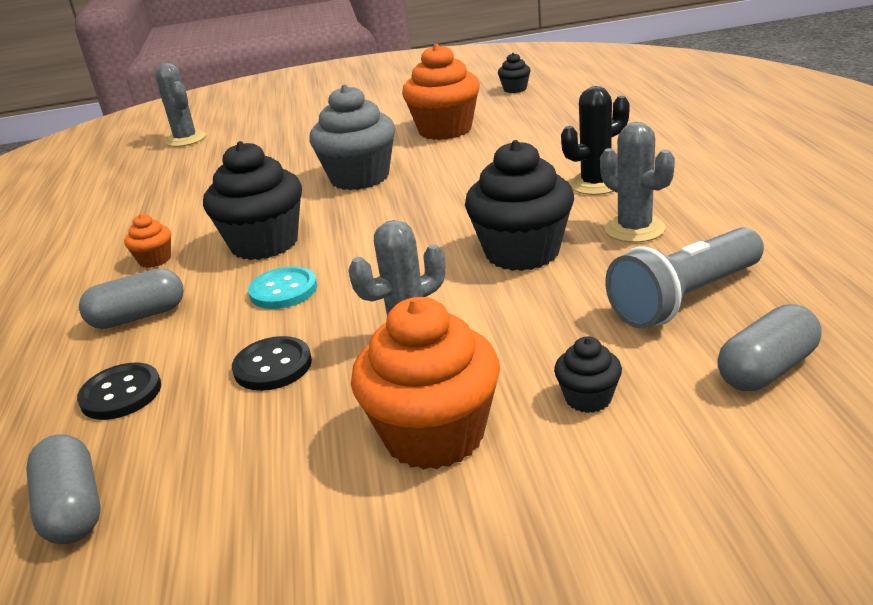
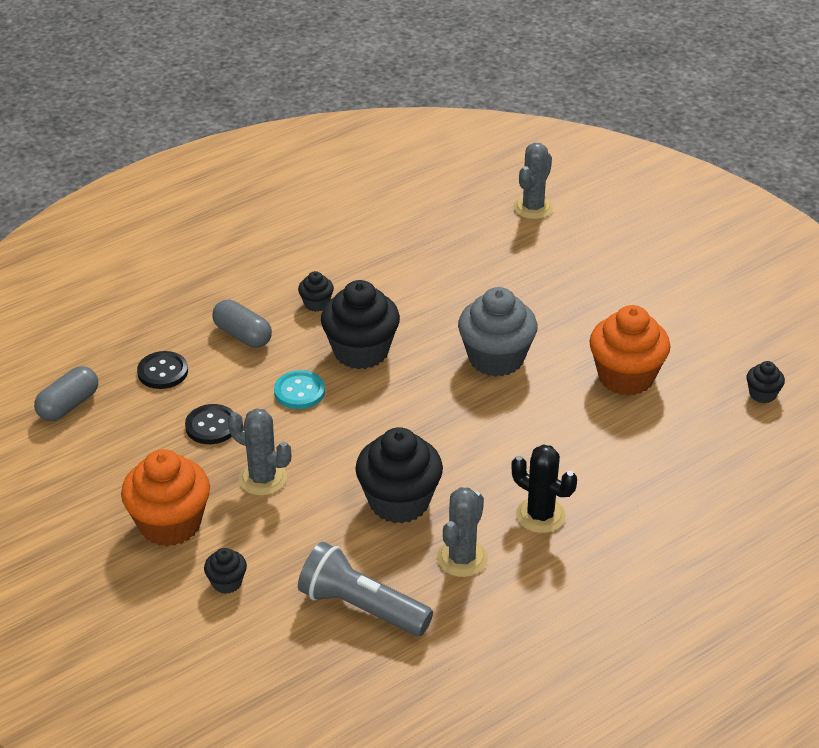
camera: 60 degrees right, 10 degrees up
(155, 260) = (316, 303): orange cupcake -> black cupcake
(767, 369) = (286, 662): grey capsule -> none

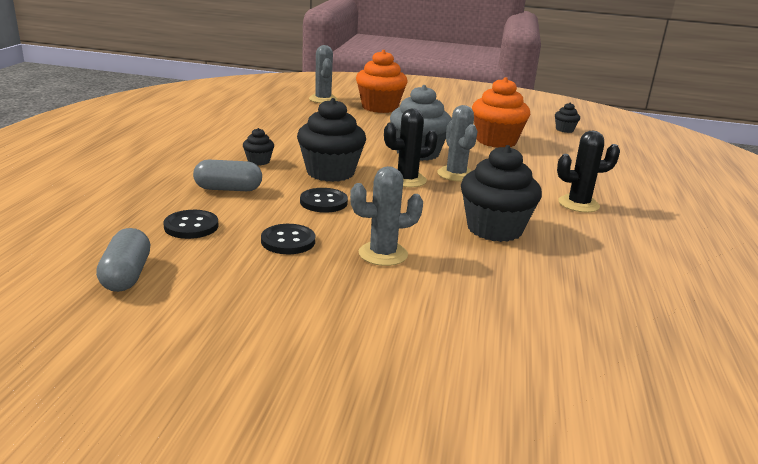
camera: 45 degrees left, 15 degrees down
(170, 524) = (359, 312): orange cupcake -> orange cupcake (379, 107)
(227, 582) = (475, 327): black cupcake -> none
(299, 391) = (323, 202): turquoise button -> black button
(361, 607) = (588, 292): grey flashlight -> none
(419, 397) = (407, 180): none -> black cactus
(462, 558) = (585, 240): grey cactus -> grey cactus (455, 174)

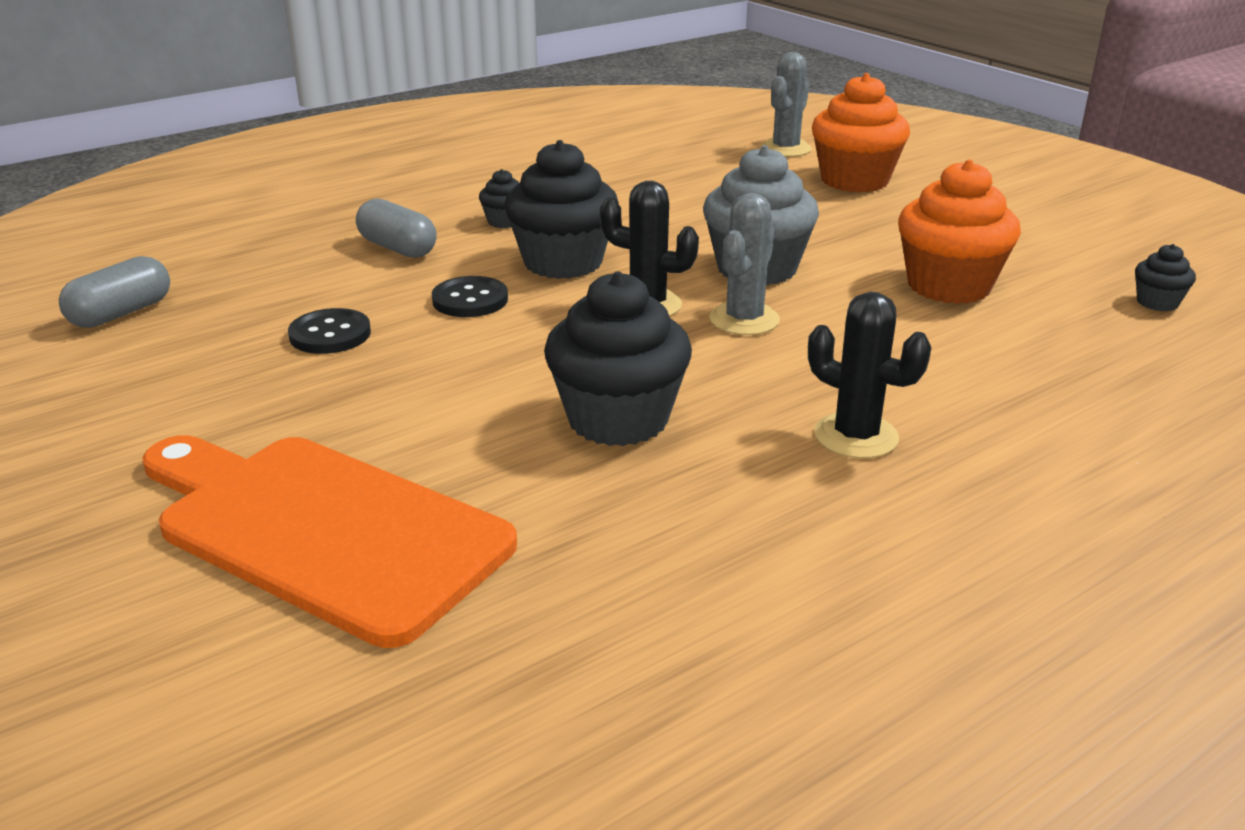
camera: 45 degrees right, 5 degrees up
(191, 226) = (274, 281): black button -> none
(383, 254) = (397, 392): grey cactus -> none
(484, 324) = (322, 530): none -> orange cutting board

